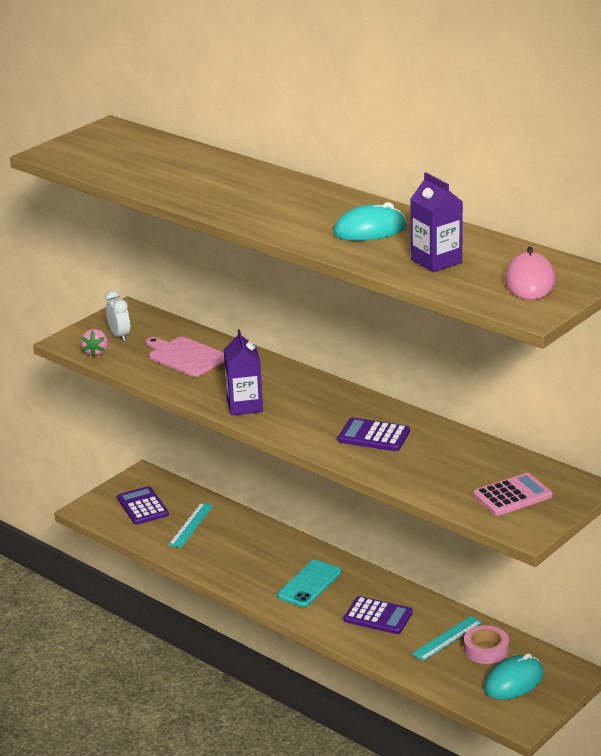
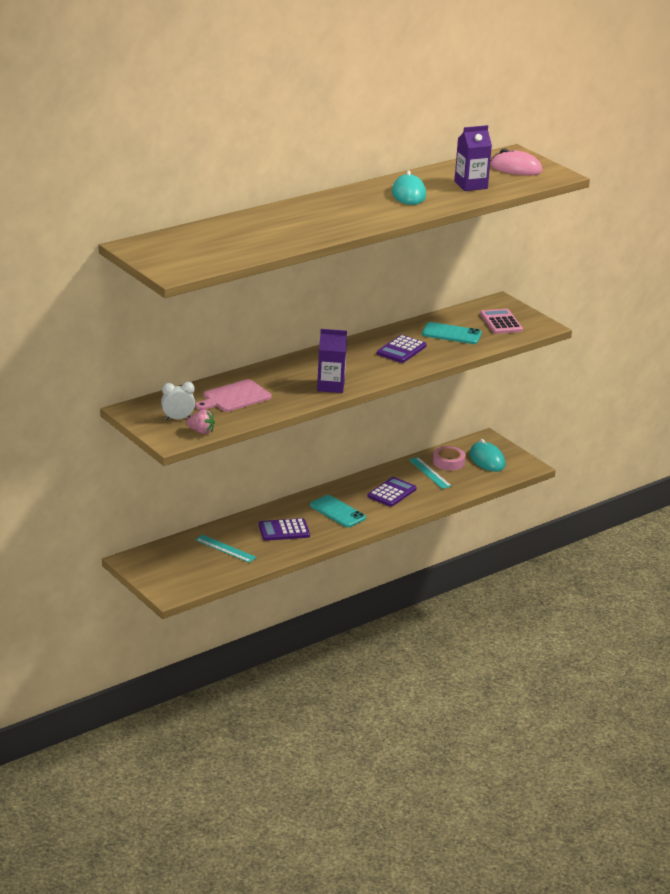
camera: 80 degrees left, 0 degrees up
(142, 506) = (182, 567): purple calculator -> purple calculator (284, 530)
(447, 464) = (451, 334): none -> turquoise phone

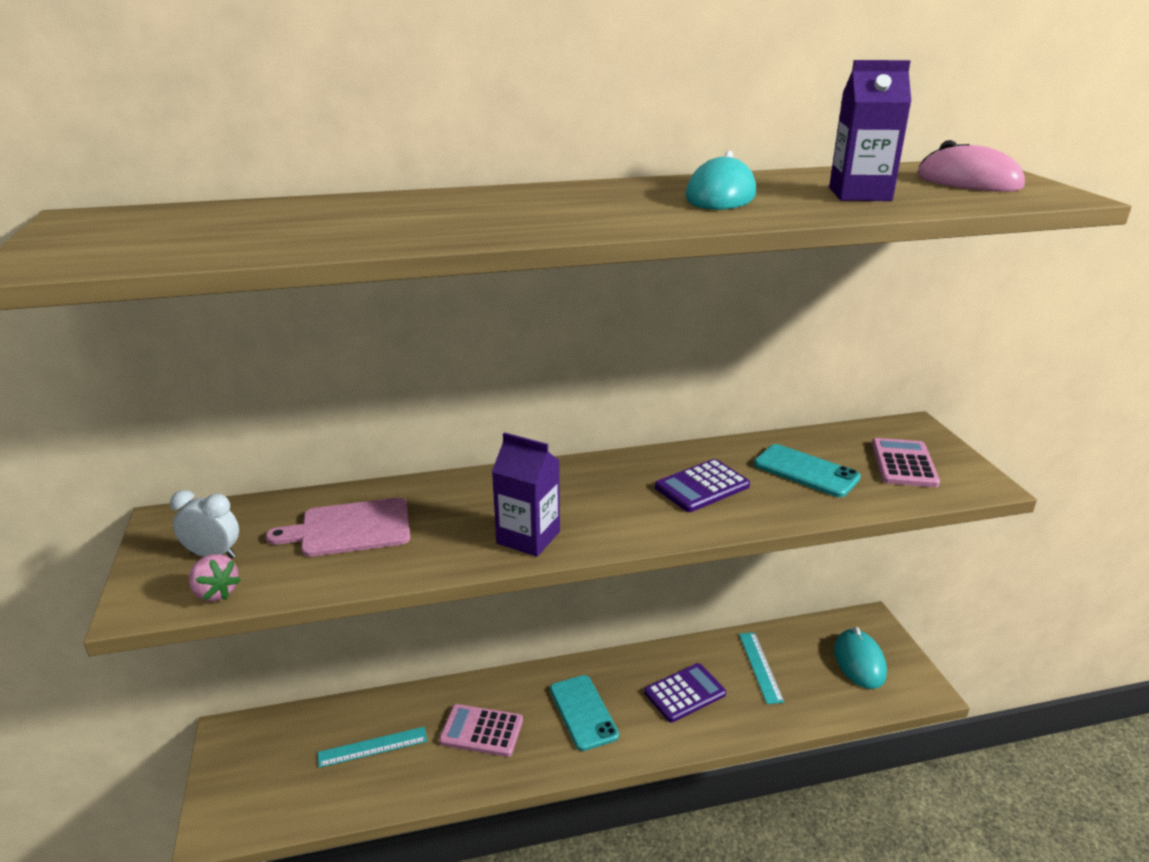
camera: 25 degrees right, 0 degrees up
(225, 548) = (373, 747): turquoise ruler -> turquoise ruler turned 75 degrees counterclockwise
(284, 530) = (481, 731): purple calculator -> pink calculator
(448, 462) = (797, 652): pink tape -> none

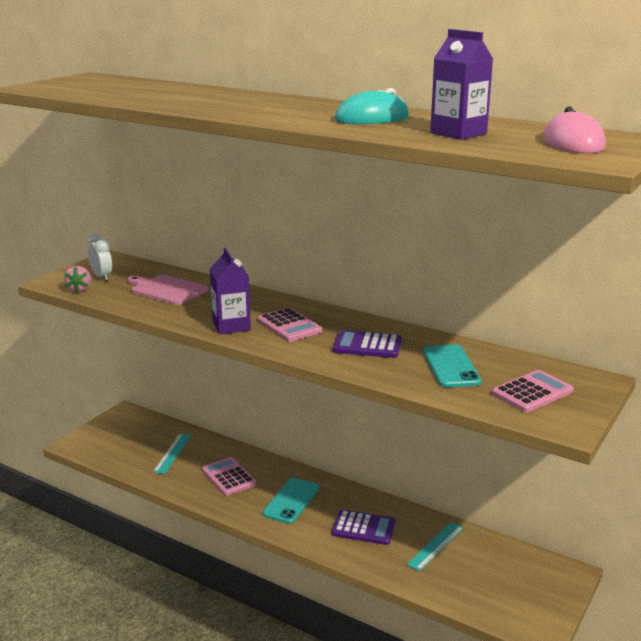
camera: 45 degrees right, 5 degrees down
(373, 747) = (172, 453): turquoise ruler -> turquoise ruler turned 75 degrees clockwise
(588, 503) = (289, 326): none -> pink calculator
(859, 662) = (515, 586): turquoise mouse -> none

